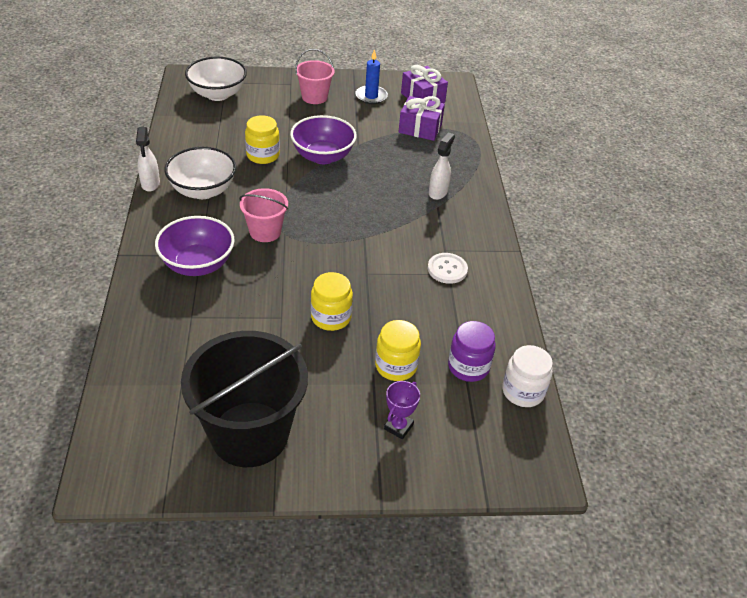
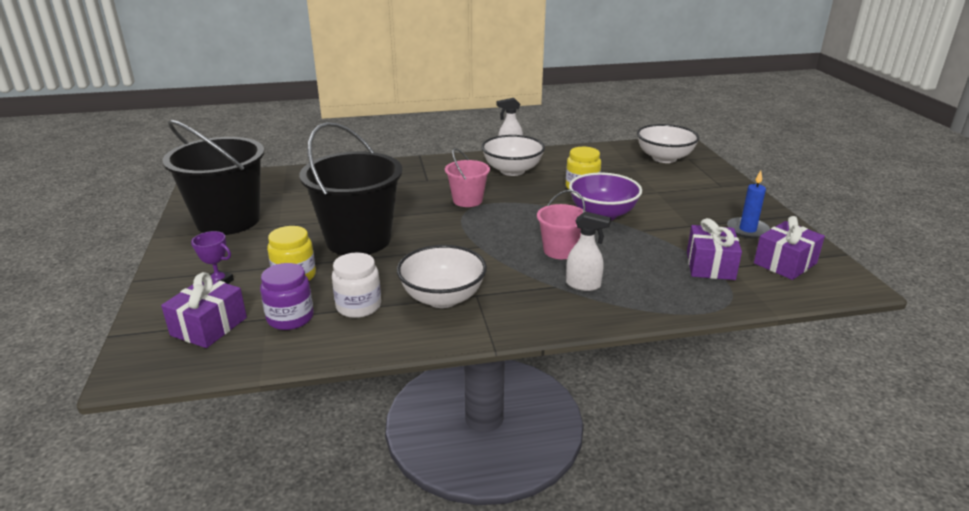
camera: 85 degrees right, 15 degrees down
(198, 264) = (415, 180): purple bowl -> none
(314, 97) = (709, 200): pink bucket -> pink bucket (560, 250)
(331, 317) = (358, 240): yellow jar -> black bucket
(447, 269) = (442, 298): white button -> white bowl
(477, 425) = (209, 326): none -> purple gift
(523, 391) = (250, 356): white jar -> white jar (358, 306)

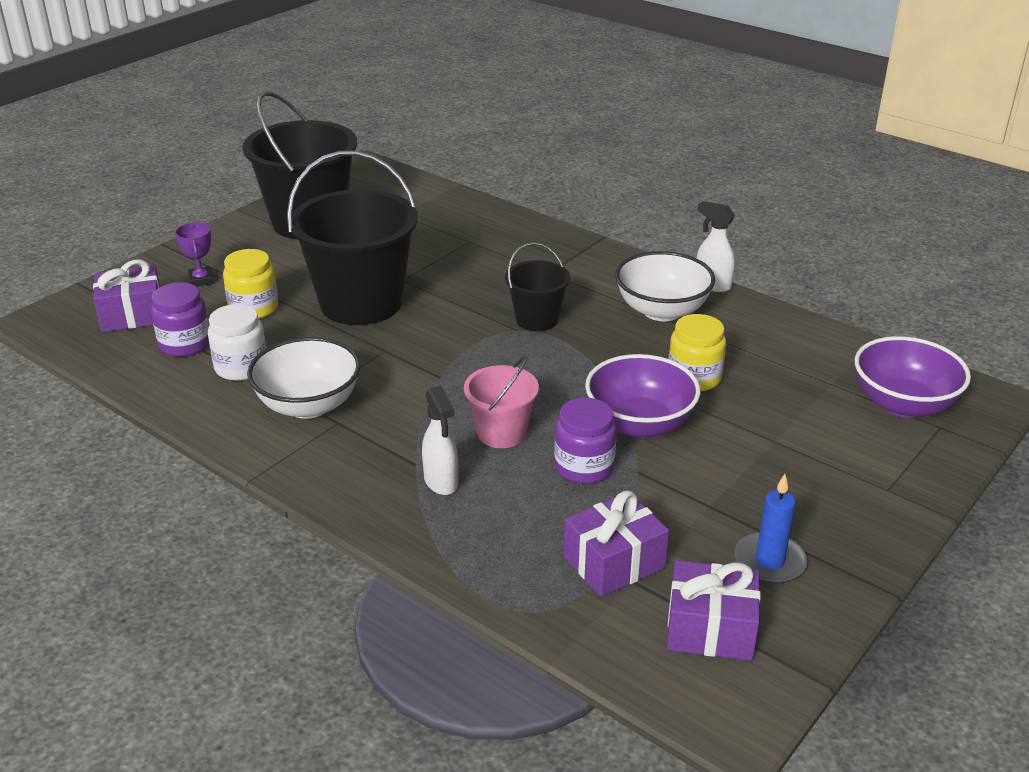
camera: 50 degrees right, 5 degrees up
(467, 200) = (537, 319): pink bucket -> black bucket
(621, 241) = (584, 467): none -> purple jar
(664, 158) = (903, 404): white bowl -> purple bowl

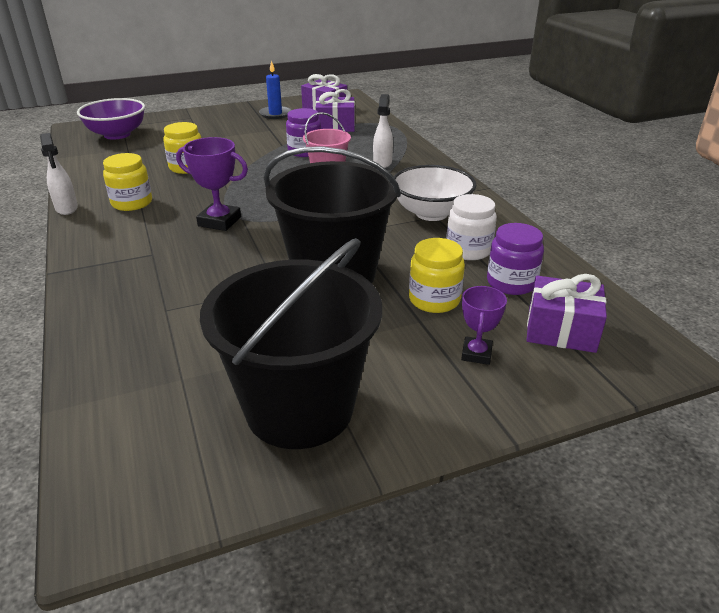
camera: 150 degrees left, 0 degrees up
(537, 319) = (219, 221): black bucket -> purple trophy
(639, 424) = (251, 158): purple bowl -> none
(662, 311) = (132, 203): white bowl -> yellow jar

